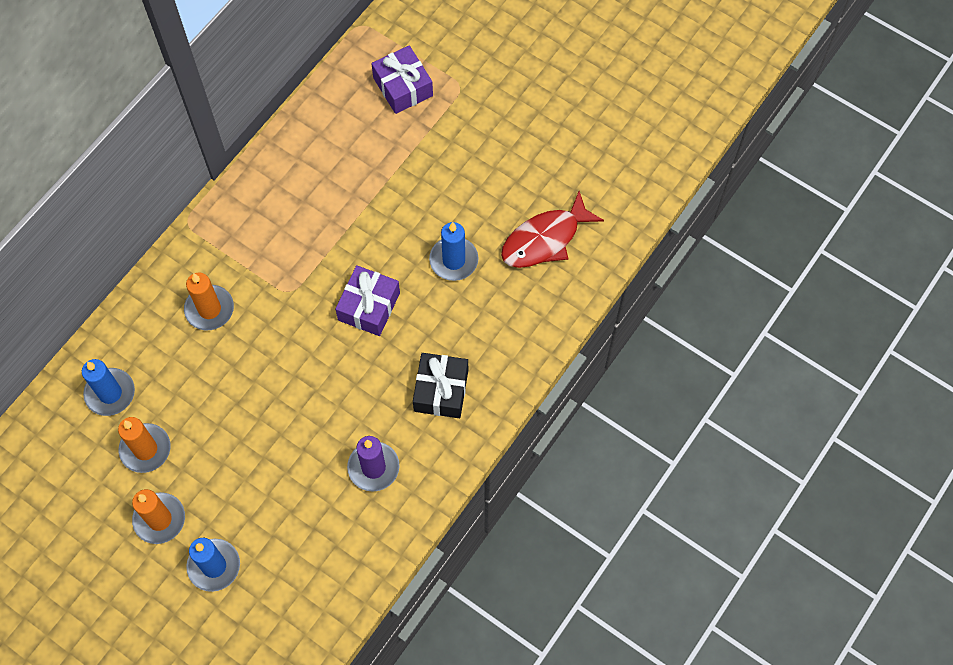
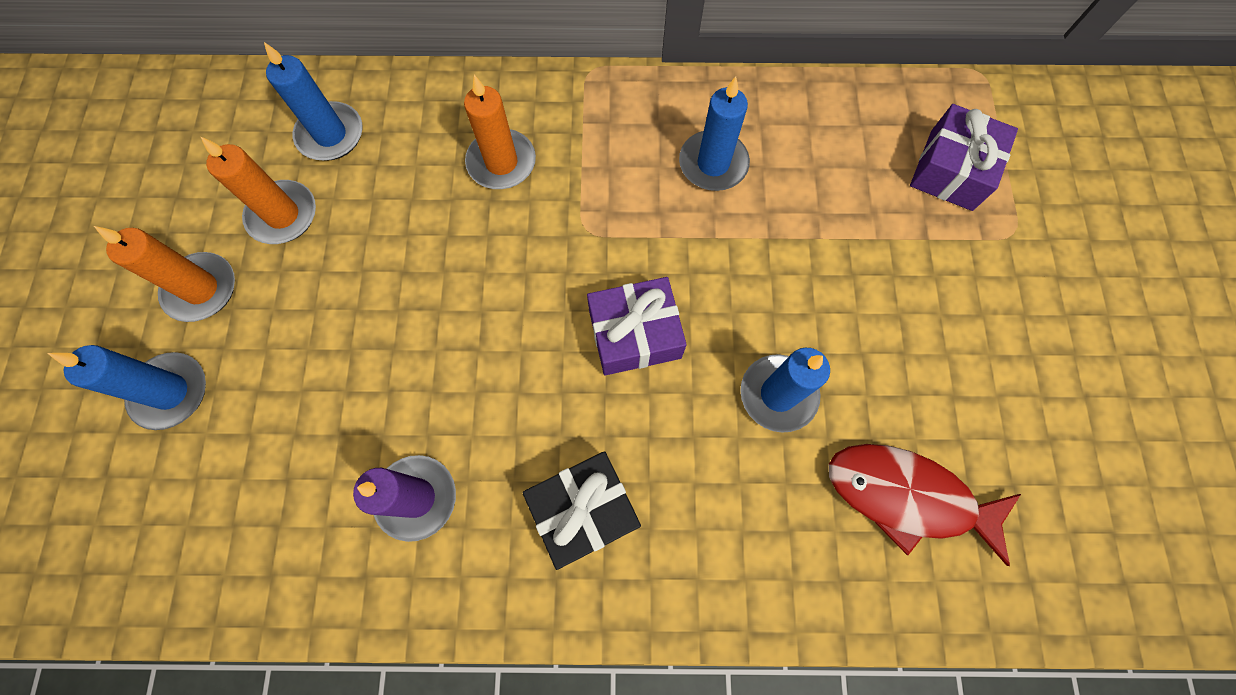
camera: 55 degrees right, 5 degrees up
(302, 199) = (713, 164): none -> blue candle

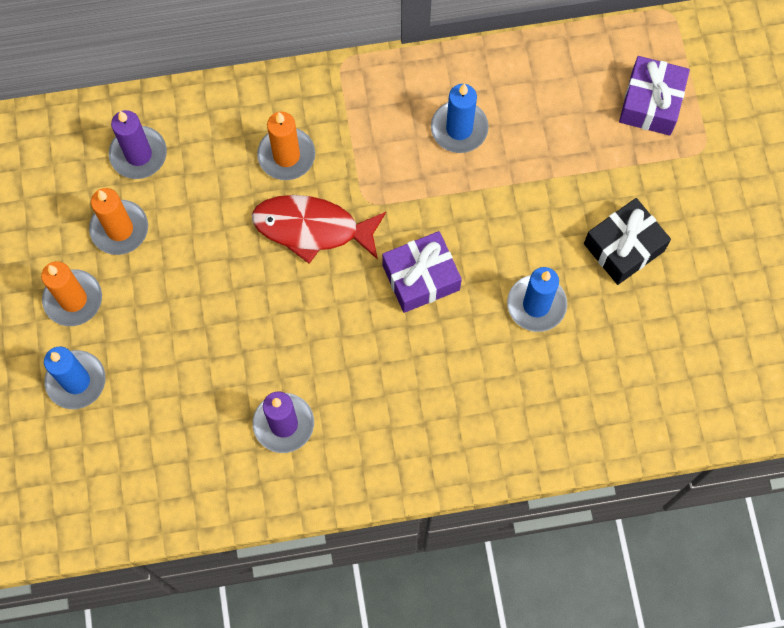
camera: 10 degrees left, 0 degrees up
(330, 135) = (138, 154): blue candle -> purple candle
(584, 510) = (407, 411): black gift -> black gift (624, 247)
(906, 496) = (638, 362): red fish -> red fish (312, 228)

